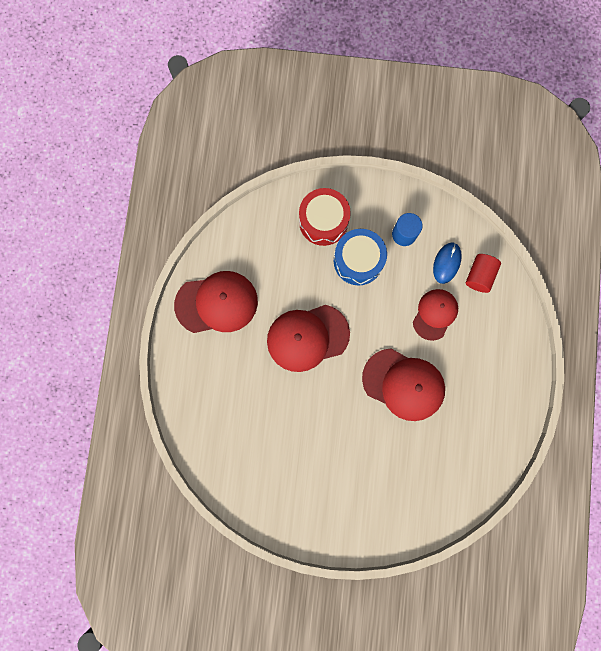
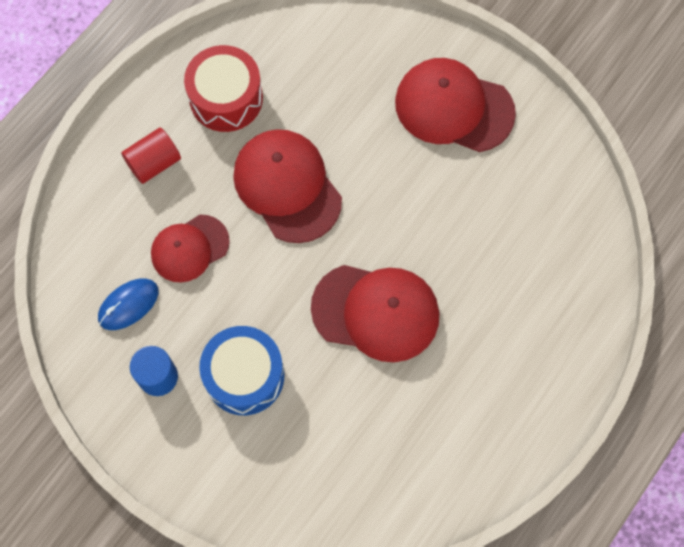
camera: 150 degrees left, 10 degrees down
(216, 303) = (475, 428): red cap -> red cap (454, 107)
(323, 221) = (257, 460): red drum -> red drum (226, 98)
(479, 276) = (98, 264): red cylinder -> red cylinder (154, 163)

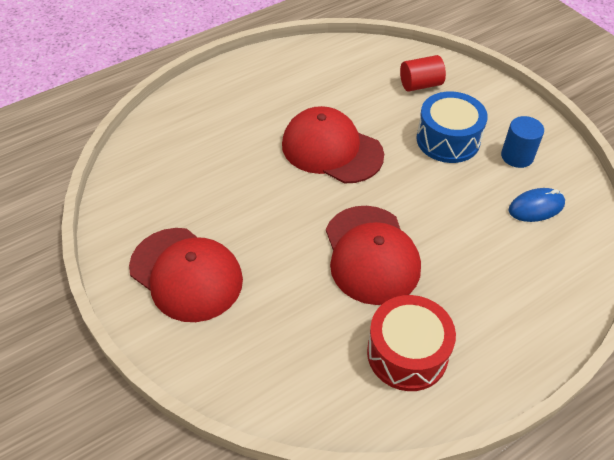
camera: 160 degrees left, 20 degrees down
(154, 163) = (496, 313): red cylinder -> red cylinder (420, 85)
(189, 248) = (474, 232): red cap -> none

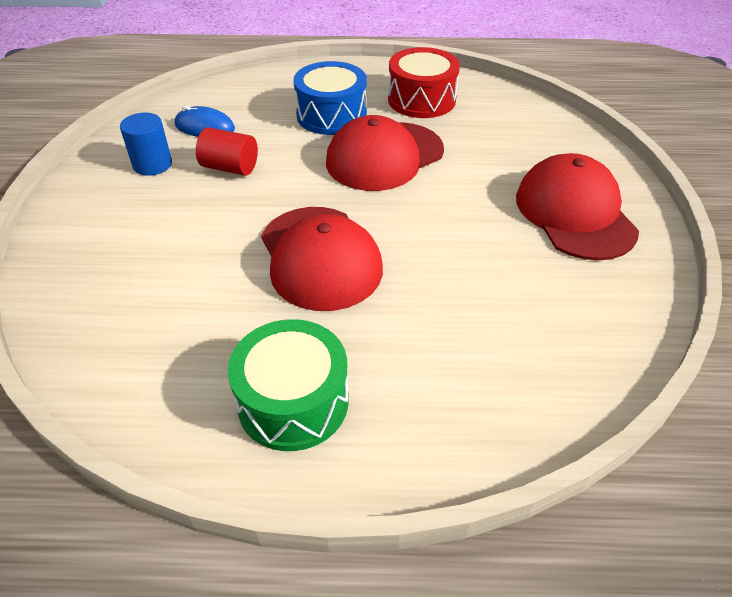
camera: 145 degrees left, 5 degrees down
(273, 81) = (293, 402): none -> green drum
(371, 254) = (384, 156): red cap -> red cap turned 150 degrees counterclockwise
(420, 85) = (117, 282): red cylinder -> red cylinder (230, 167)
(448, 140) = (188, 207): blue drum -> blue drum (331, 115)

